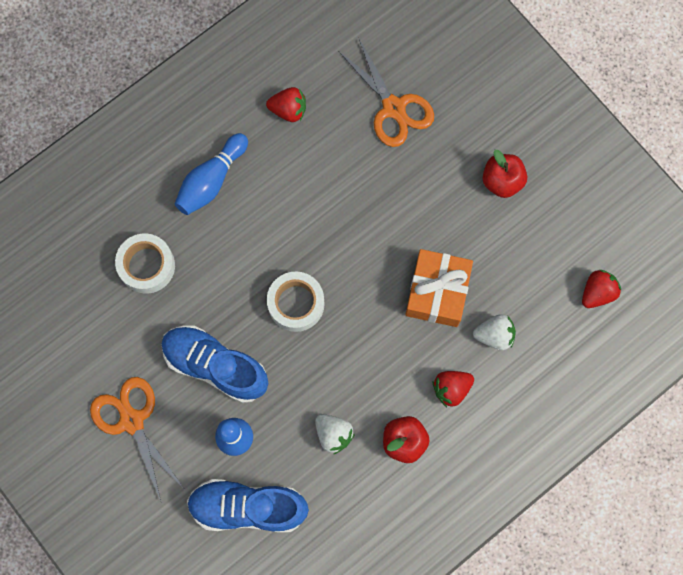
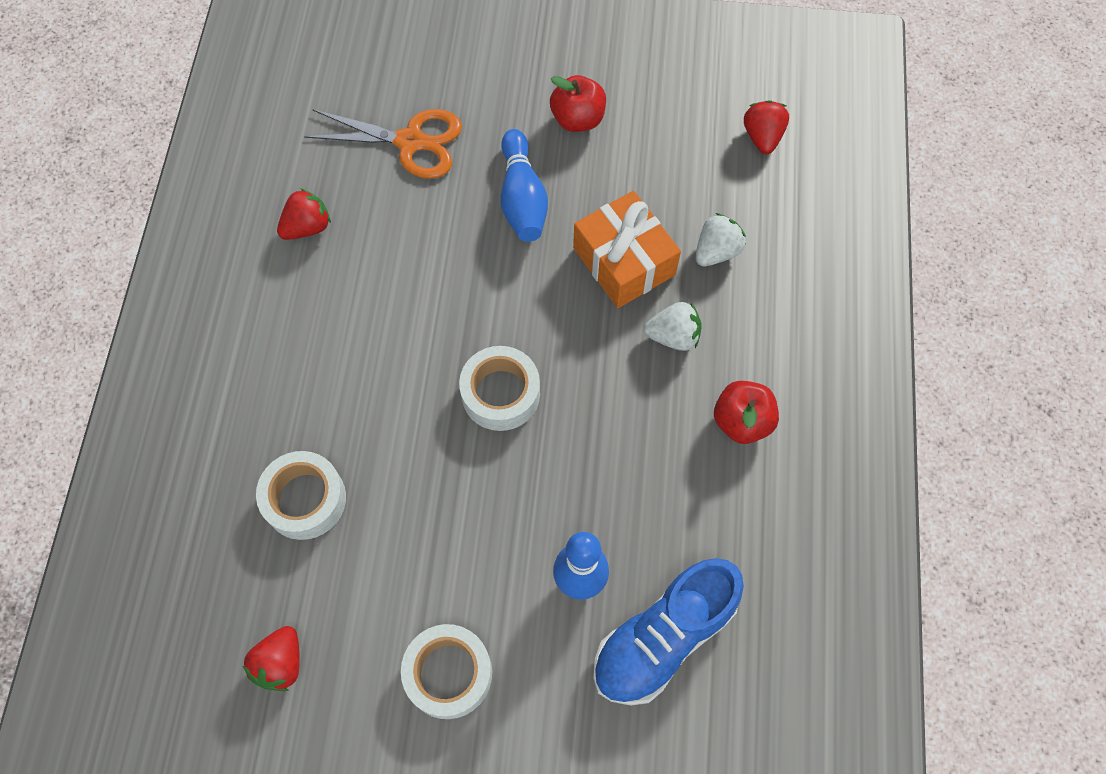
camera: 45 degrees left, 10 degrees down
(131, 421) = (448, 673): orange scissors -> white tape
(211, 180) = (292, 357): blue bowling pin -> blue bowling pin (522, 198)
(215, 366) = (481, 529): blue shoe -> none
(333, 434) = (669, 480): white strawberry -> white strawberry (673, 336)
(451, 389) = (731, 333): red strawberry -> red strawberry (280, 663)

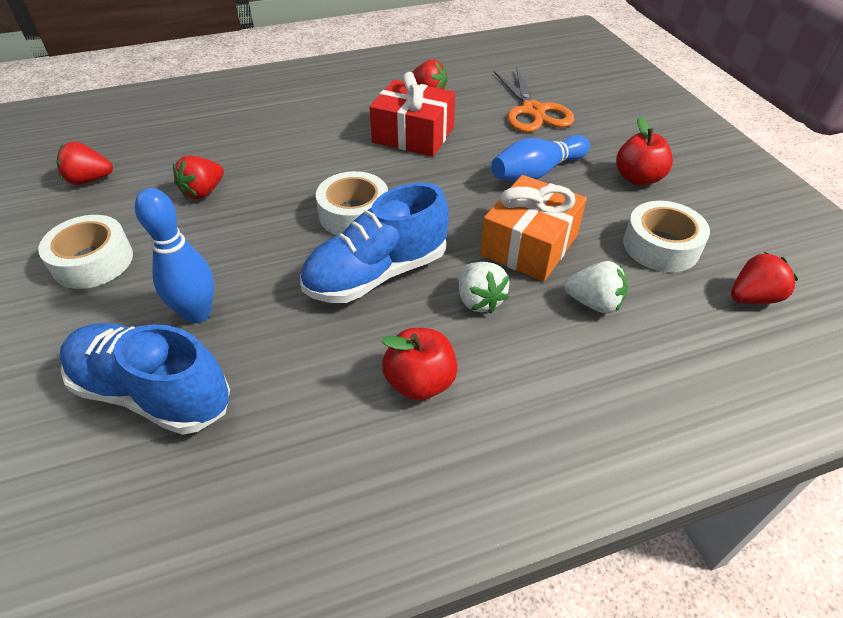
camera: 65 degrees right, 20 degrees down
(305, 499) = (220, 153): white tape -> white tape (661, 246)
(379, 535) = (203, 192): none -> red strawberry
(388, 281) = (413, 135): none -> red gift
(600, 406) = (377, 274): none -> blue shoe

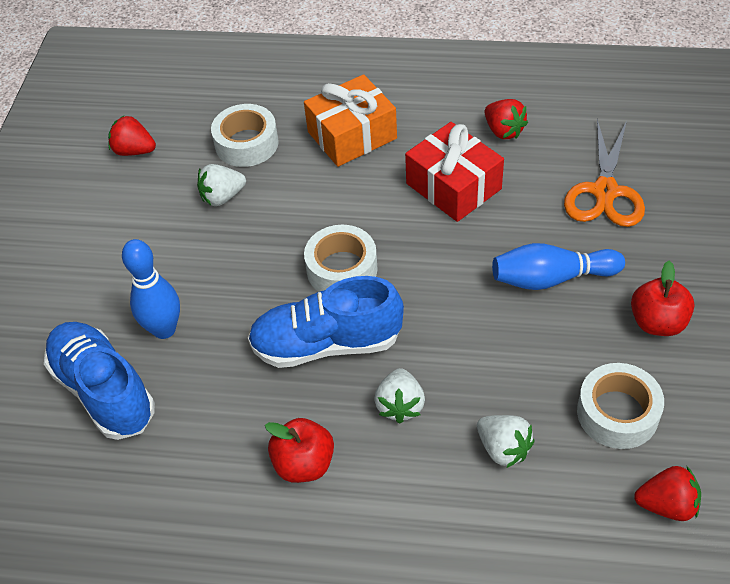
camera: 30 degrees right, 5 degrees up
(93, 261) = (106, 245): white tape -> white tape (246, 143)
(203, 192) = (222, 197): red strawberry -> white strawberry
(529, 245) = (485, 363): orange gift -> orange gift (352, 135)

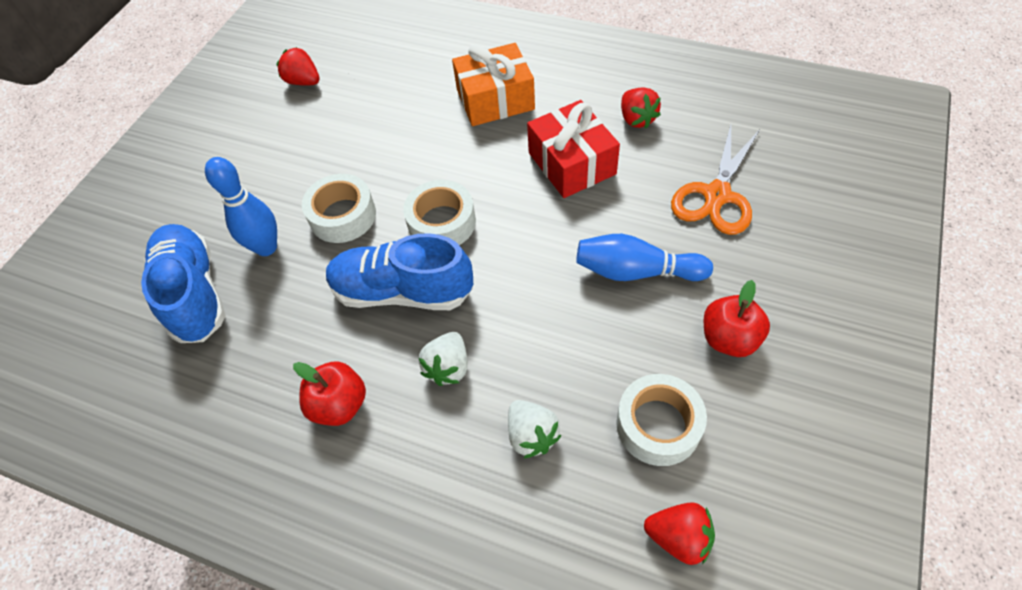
camera: 15 degrees right, 5 degrees up
(222, 197) = (361, 136): white strawberry -> none
(246, 143) = (400, 91): white tape -> white tape (343, 216)

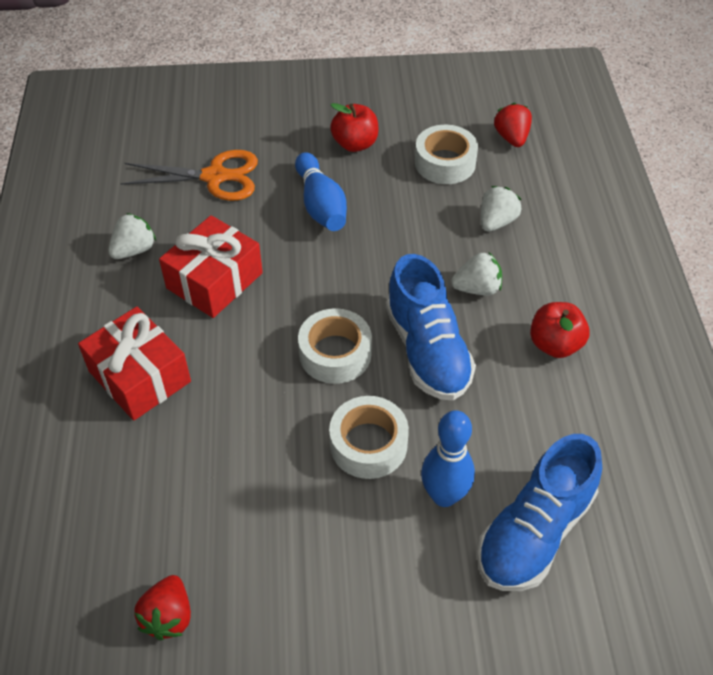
camera: 120 degrees left, 5 degrees down
(495, 99) = (139, 376): orange gift -> red gift
(636, 119) = (134, 250): red strawberry -> white strawberry

